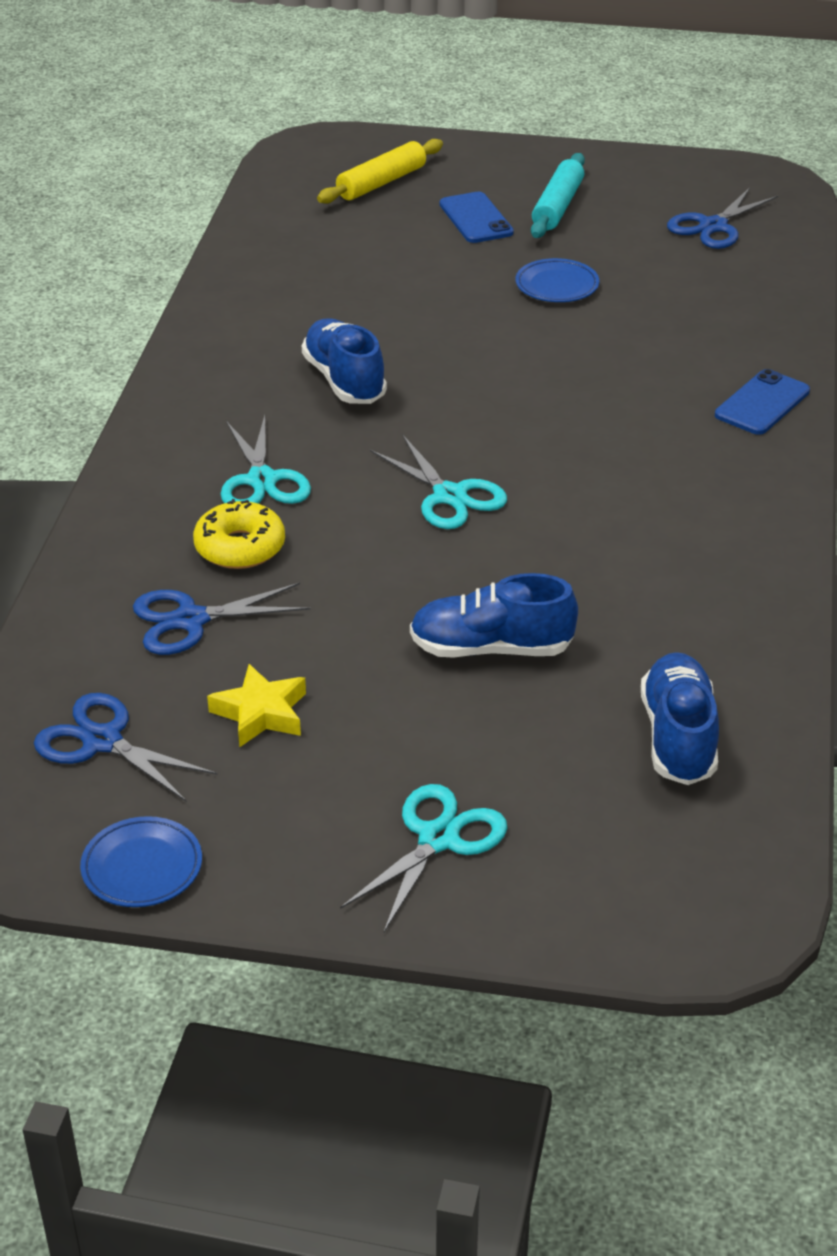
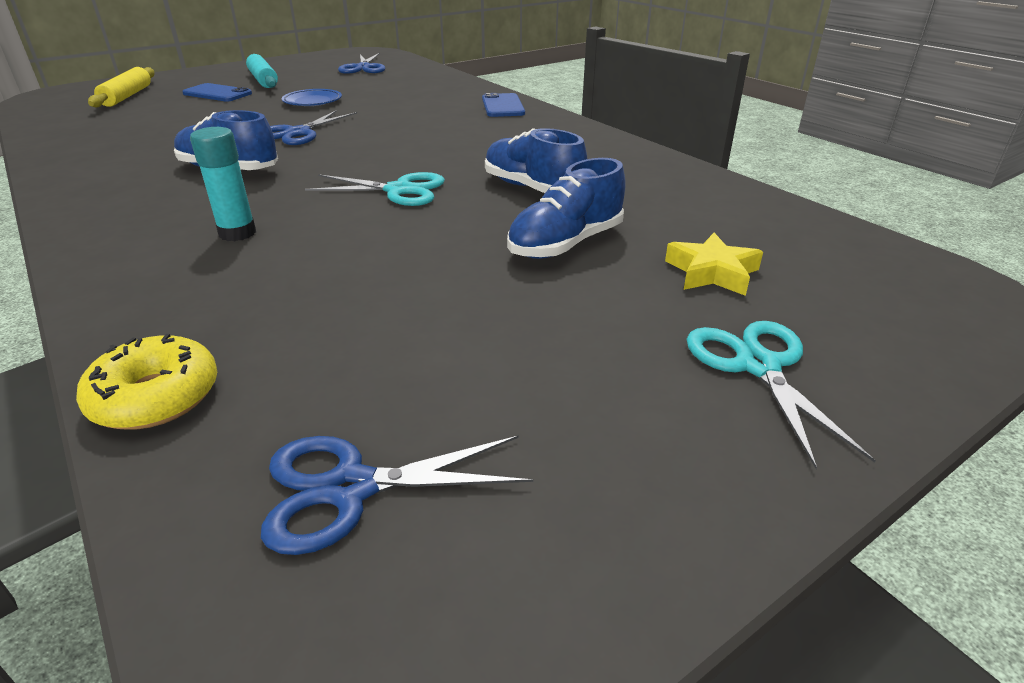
camera: 45 degrees left, 5 degrees down
(142, 867) = (590, 588): blue plate -> none
(191, 620) = (302, 338): blue scissors -> blue scissors (298, 133)
(240, 547) = (277, 275): yellow donut -> yellow donut (156, 397)
(261, 713) = (474, 367): yellow star -> yellow star (712, 272)
(262, 480) = (237, 233): turquoise scissors -> turquoise glue stick
(678, 737) = (749, 231): blue shoe -> blue shoe (532, 188)

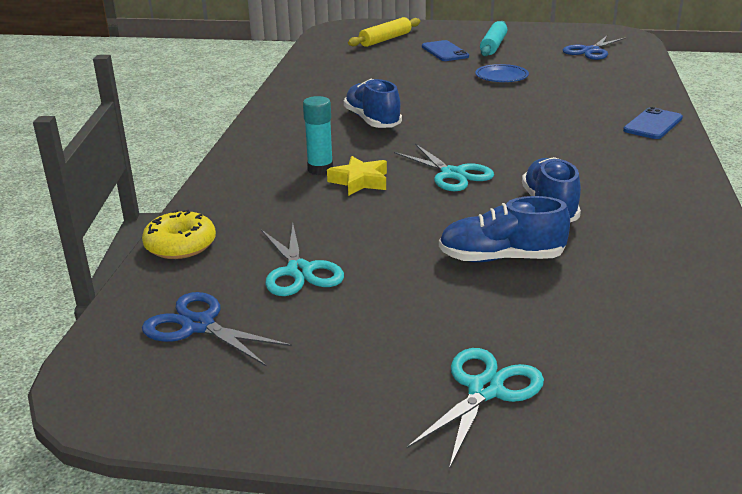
camera: 45 degrees right, 5 degrees down
(298, 133) = (452, 104): blue scissors -> none
(384, 348) = (299, 271): none -> turquoise scissors
(712, 272) = (571, 324): yellow star -> yellow star (360, 181)

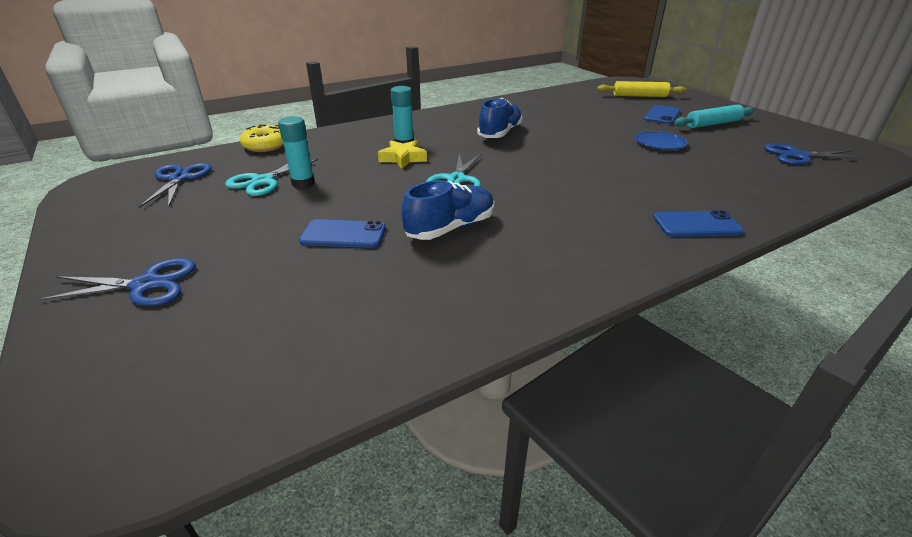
camera: 50 degrees right, 5 degrees up
(343, 249) = (303, 183): none -> turquoise glue stick
(485, 390) = (146, 285): turquoise scissors -> blue scissors
(501, 258) = (343, 234): blue shoe -> blue phone

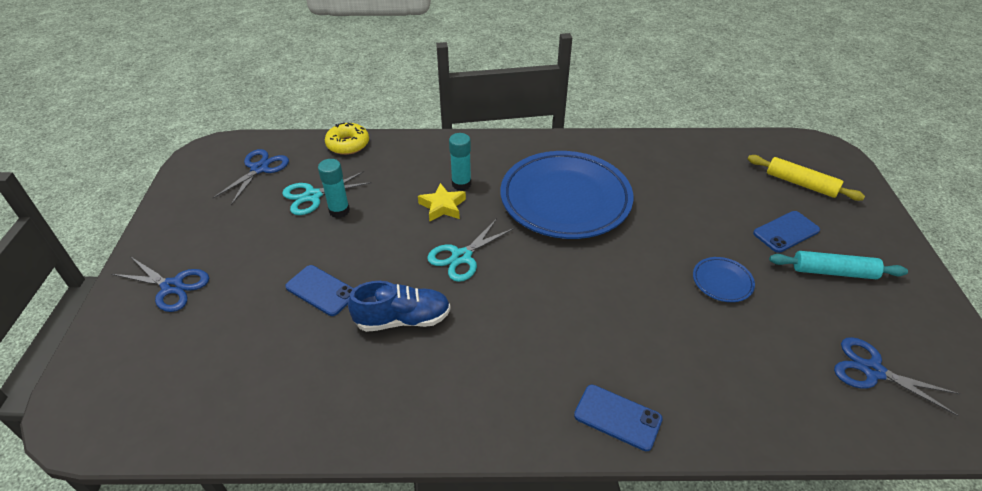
camera: 30 degrees right, 10 degrees up
(500, 133) = (565, 200): blue shoe -> blue plate

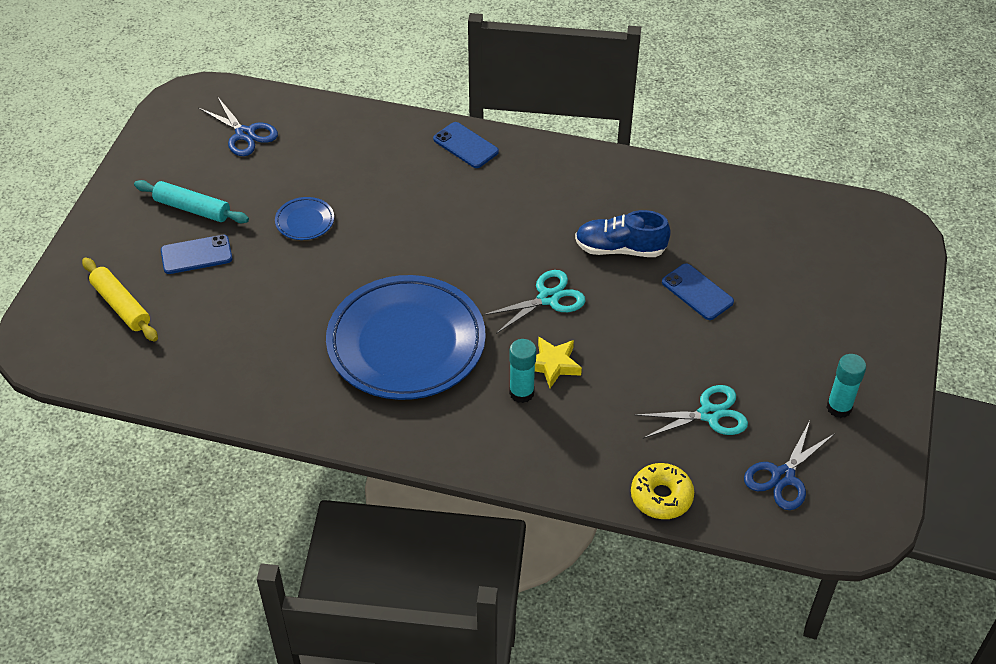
camera: 165 degrees left, 5 degrees up
(172, 287) = (851, 327): blue scissors -> none
(339, 211) = (676, 385): turquoise glue stick -> turquoise glue stick (839, 408)

